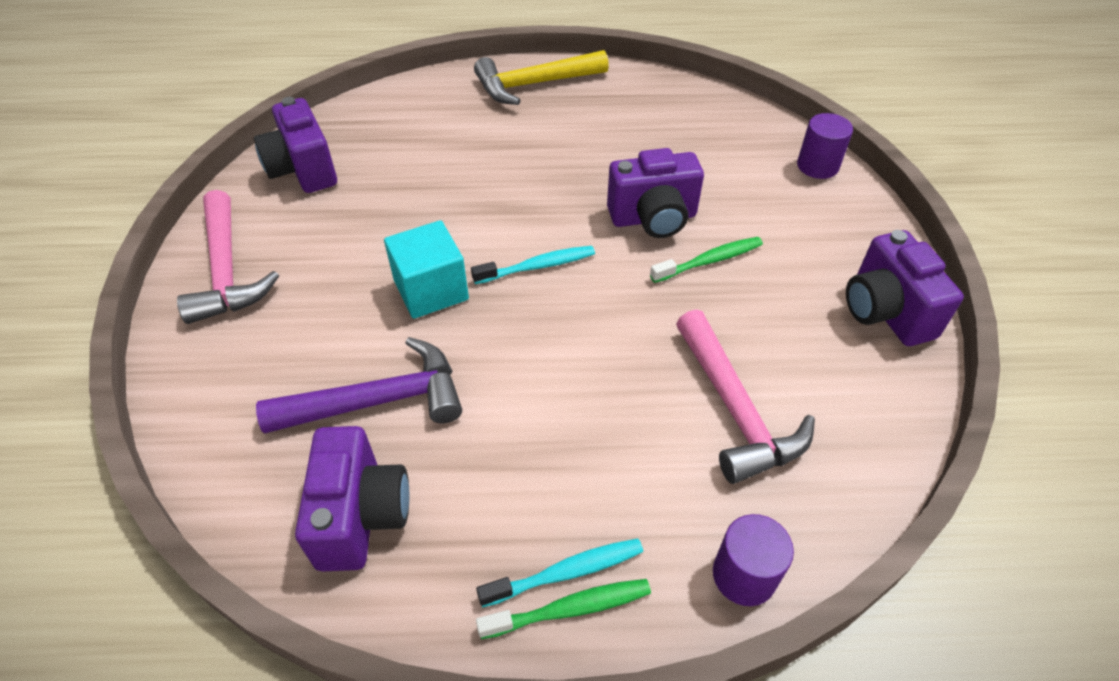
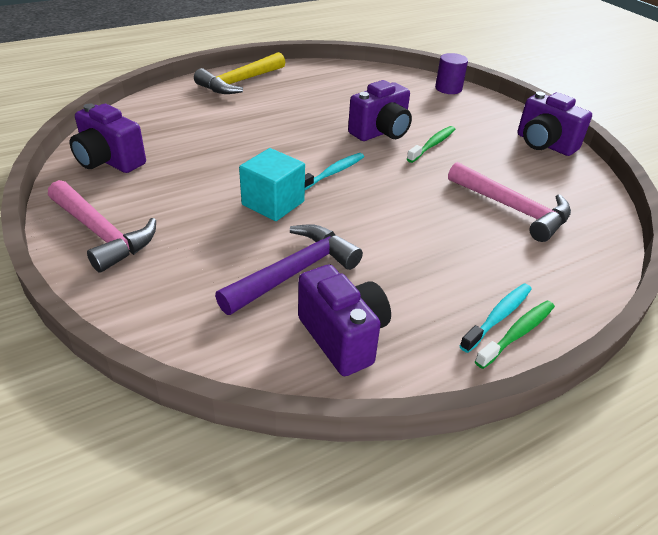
camera: 30 degrees left, 10 degrees down
(744, 575) = (590, 281): purple cylinder -> none

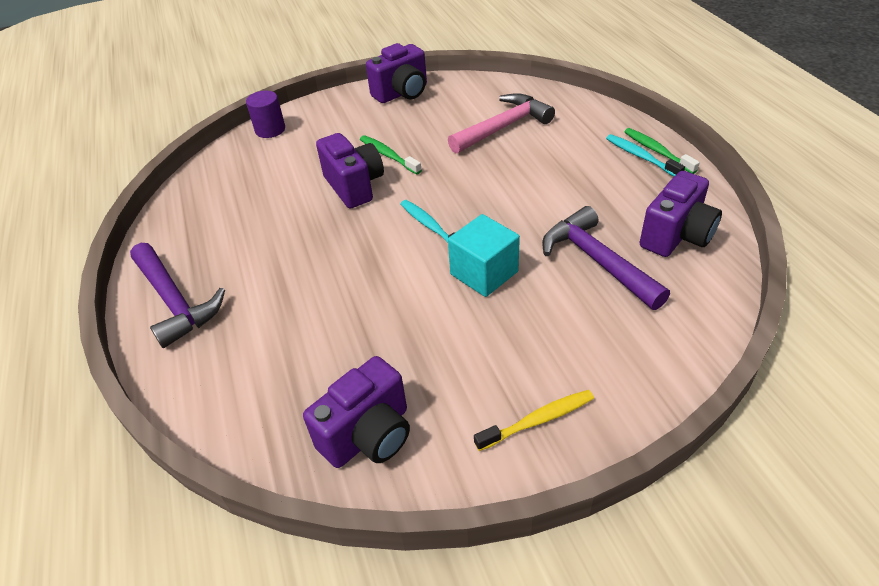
camera: 75 degrees left, 5 degrees up
(102, 234) = (538, 420): pink hammer -> yellow toothbrush
(239, 82) = (175, 302): yellow hammer -> purple hammer
(343, 337) = (676, 236): purple camera -> purple camera turned 150 degrees clockwise

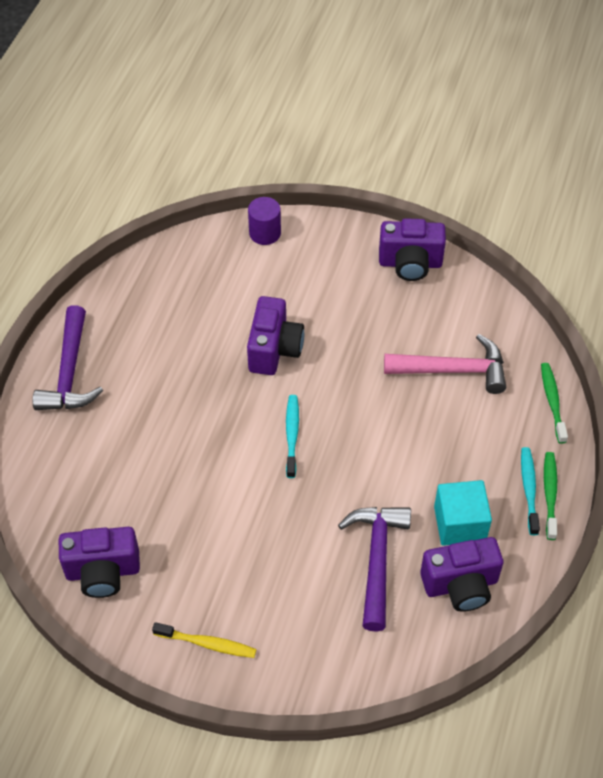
camera: 35 degrees right, 10 degrees up
(388, 155) = (329, 334): green toothbrush -> green toothbrush (552, 401)
(484, 273) = (287, 507): turquoise cube -> turquoise cube (459, 523)

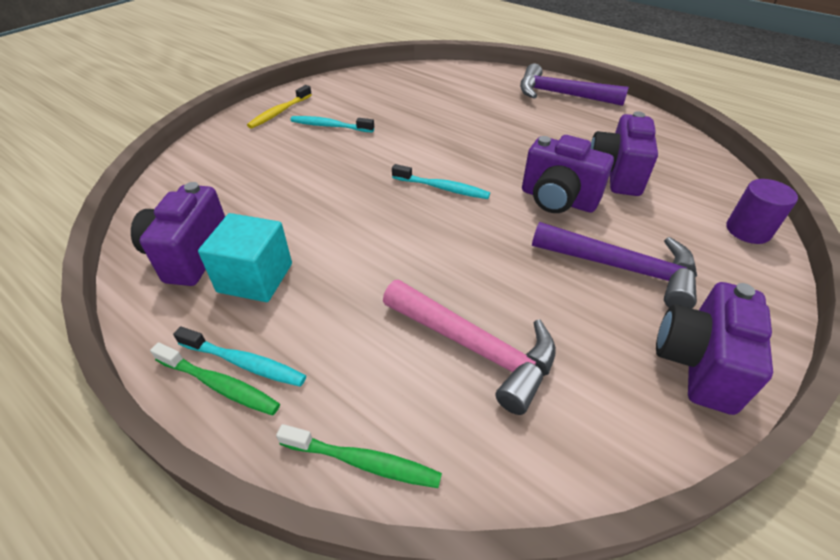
camera: 110 degrees right, 10 degrees down
(103, 572) = (372, 85): purple camera -> purple camera (615, 174)
(219, 574) = (330, 126): none -> turquoise toothbrush
(376, 559) = (269, 207): purple hammer -> purple hammer (623, 268)
(453, 370) = (476, 348): pink hammer -> pink hammer turned 75 degrees counterclockwise

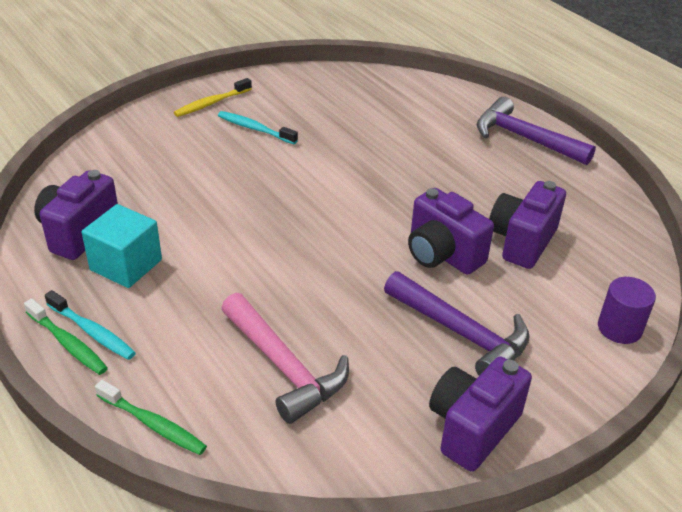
camera: 15 degrees right, 5 degrees down
(442, 188) = (333, 218): turquoise toothbrush -> none

